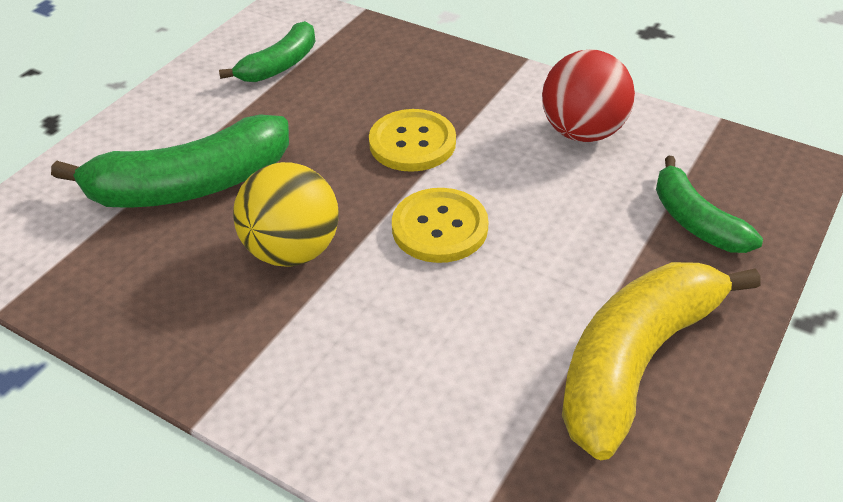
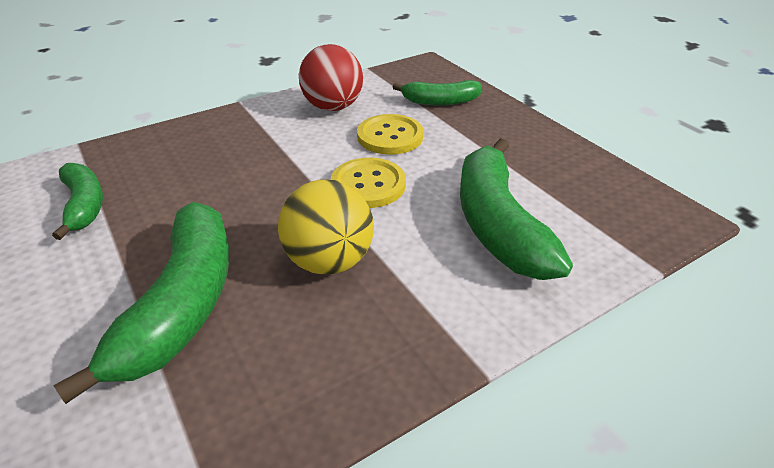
camera: 65 degrees left, 5 degrees down
(412, 143) = (269, 170): yellow button -> yellow button (390, 136)
(441, 368) = (497, 224): none -> green banana
(636, 361) = (531, 154): yellow banana -> none

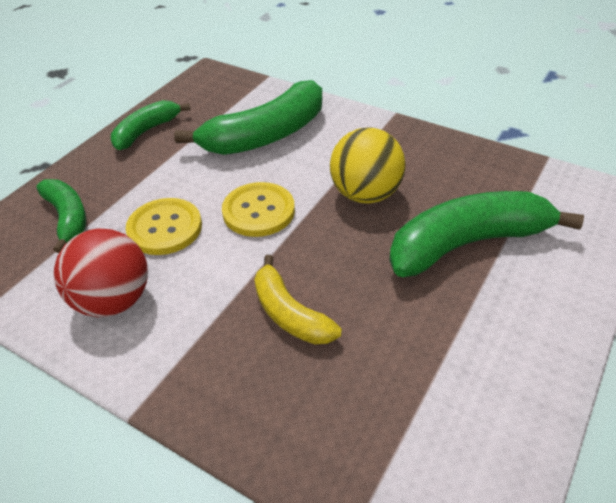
camera: 115 degrees left, 5 degrees up
(84, 205) = (439, 405): green banana -> green banana (146, 131)
(238, 168) = (289, 313): none -> yellow banana

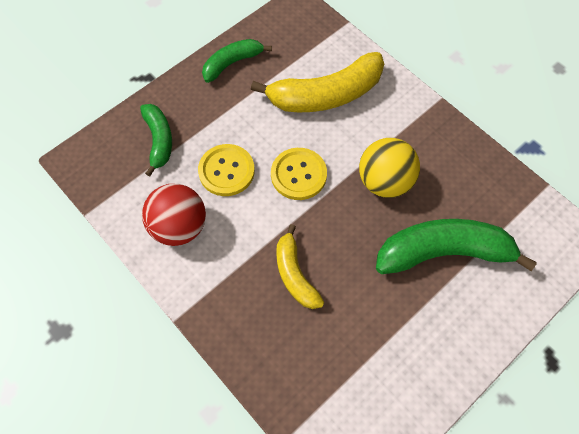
camera: 15 degrees right, 20 degrees up
(265, 135) = (325, 95): green banana -> yellow banana

